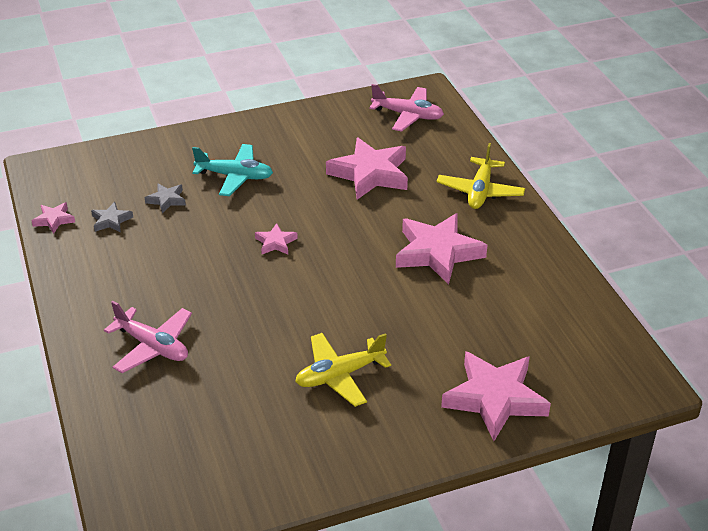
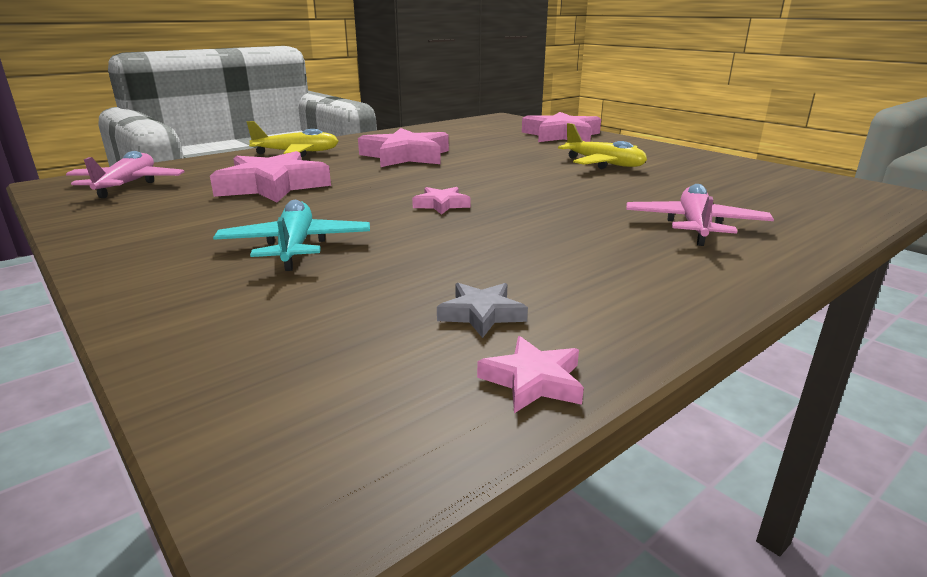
camera: 110 degrees left, 15 degrees down
(166, 200) = (386, 281): grey star -> none

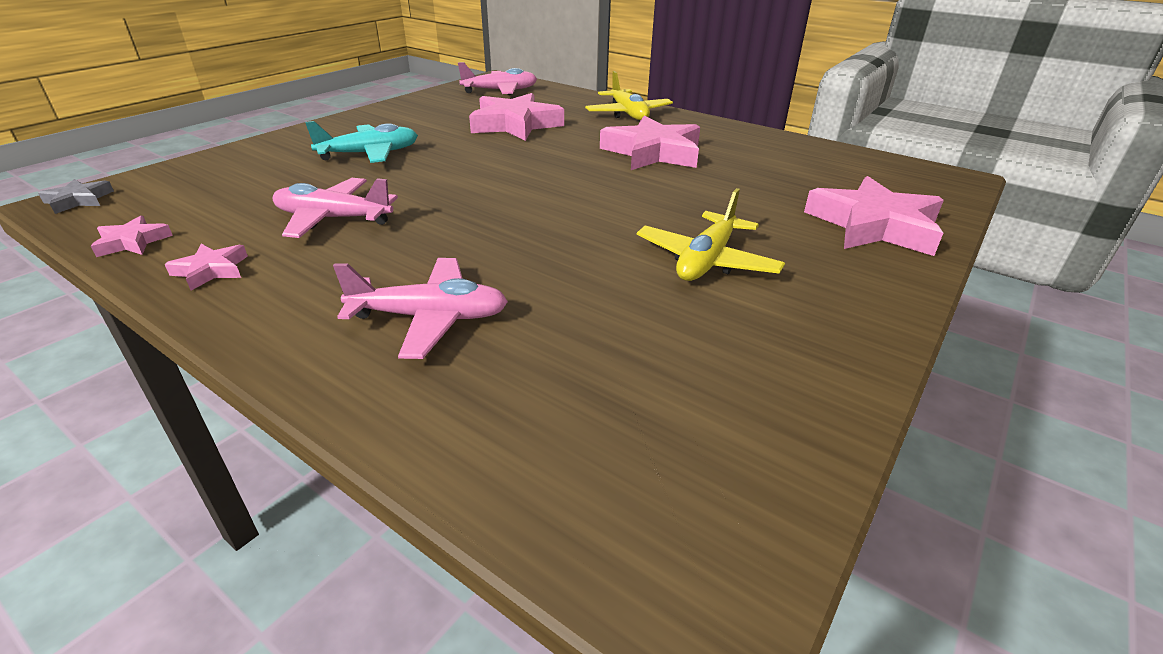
camera: 75 degrees right, 10 degrees up
(441, 205) = (480, 185): pink star -> pink star (211, 270)
(481, 314) = (233, 221): grey star -> grey star (79, 200)
(497, 260) = (333, 218): none -> pink plane

